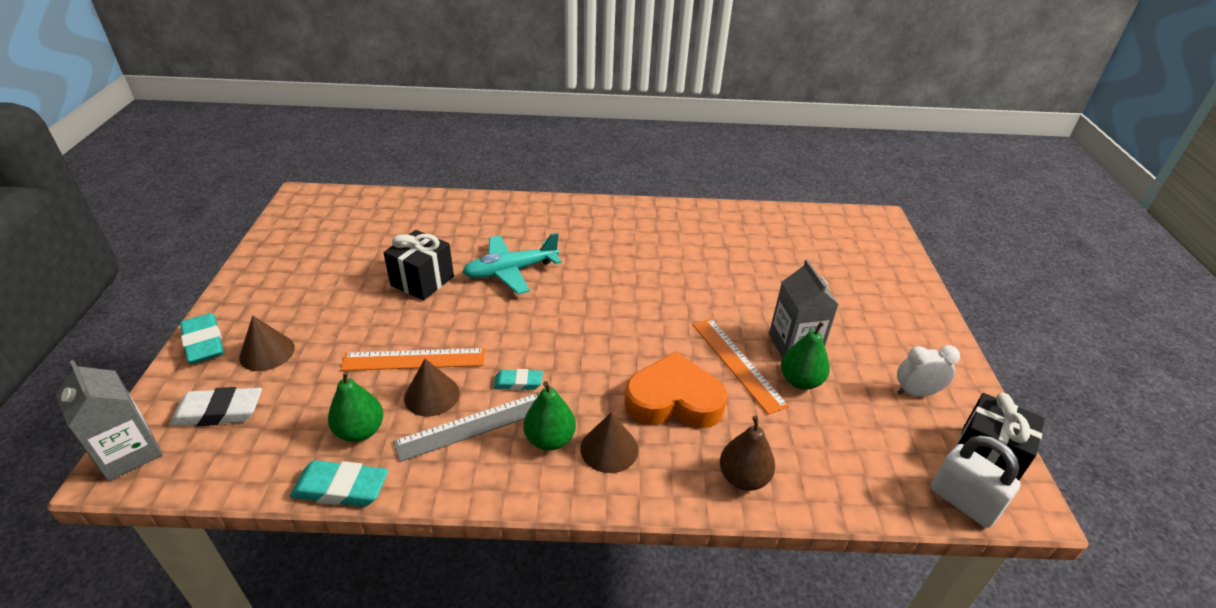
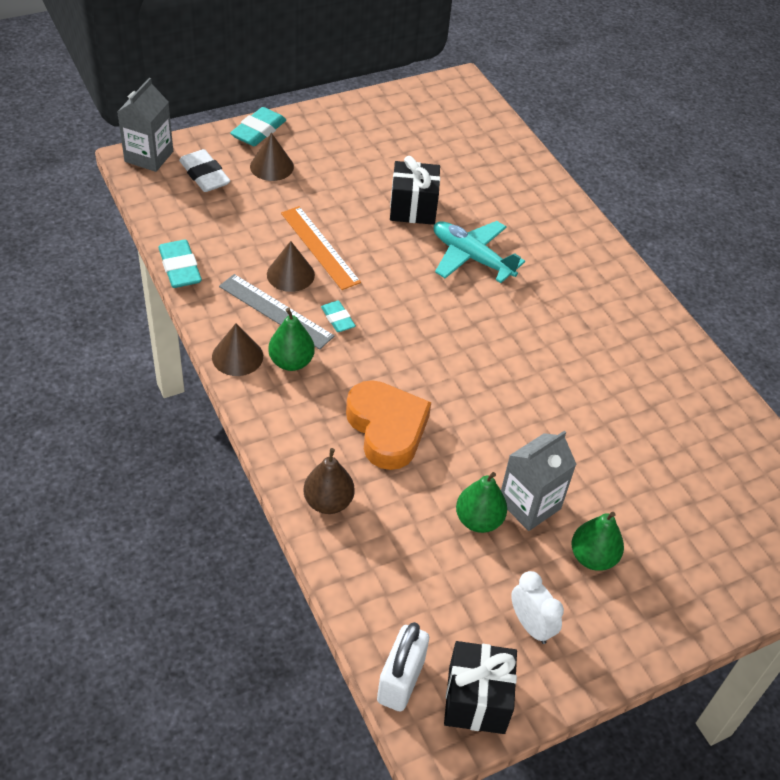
camera: 60 degrees right, 10 degrees up
(360, 431) = (232, 253): green pear -> green pear (592, 557)
(609, 449) = (305, 402): brown cone -> brown cone (237, 356)
(737, 363) = (468, 463): orange ruler -> none

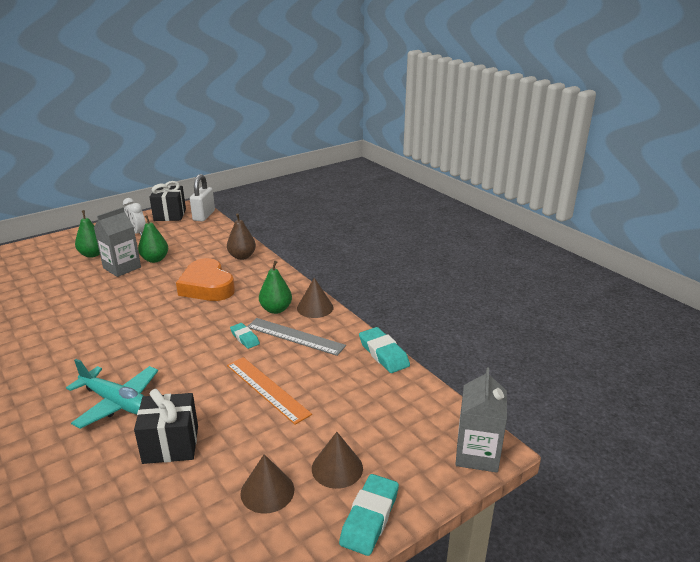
camera: 175 degrees right, 20 degrees down
(204, 175) = (406, 443): white eraser -> none
(290, 274) = (289, 363): brown cone -> brown cone (267, 491)

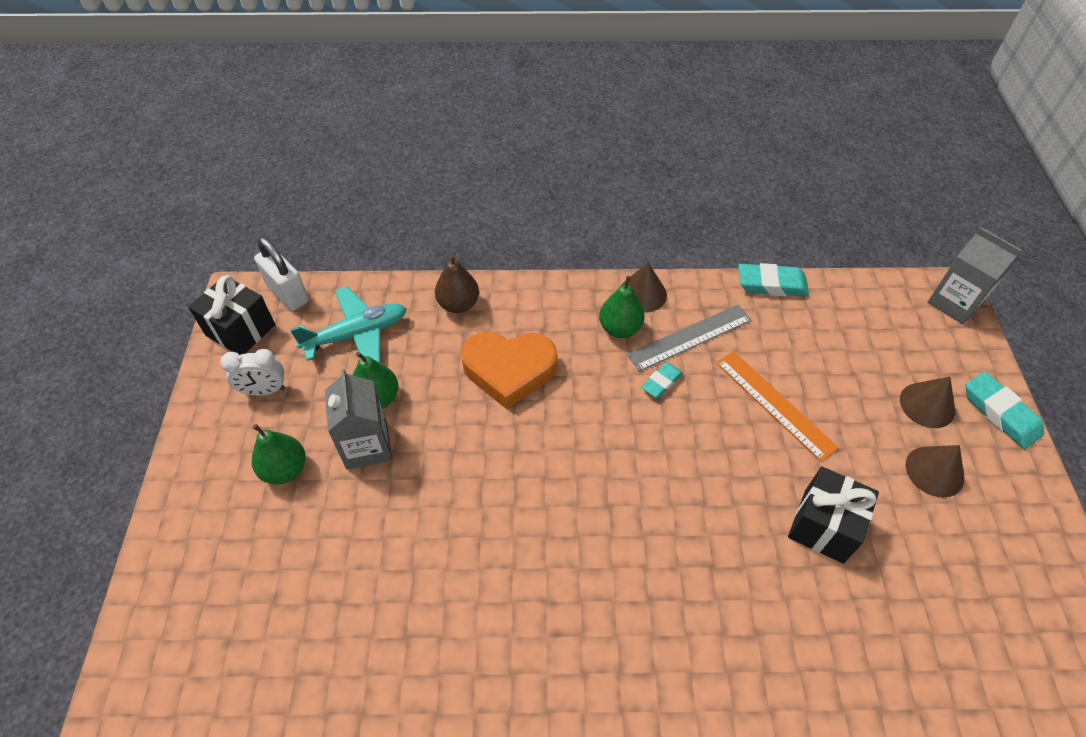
camera: 55 degrees left, 25 degrees up
(117, 403) = (716, 553): turquoise plane -> turquoise plane (357, 334)
(245, 338) = (661, 382): turquoise eraser -> turquoise eraser turned 45 degrees counterclockwise
(267, 389) = (774, 404): orange ruler -> orange ruler turned 60 degrees clockwise

